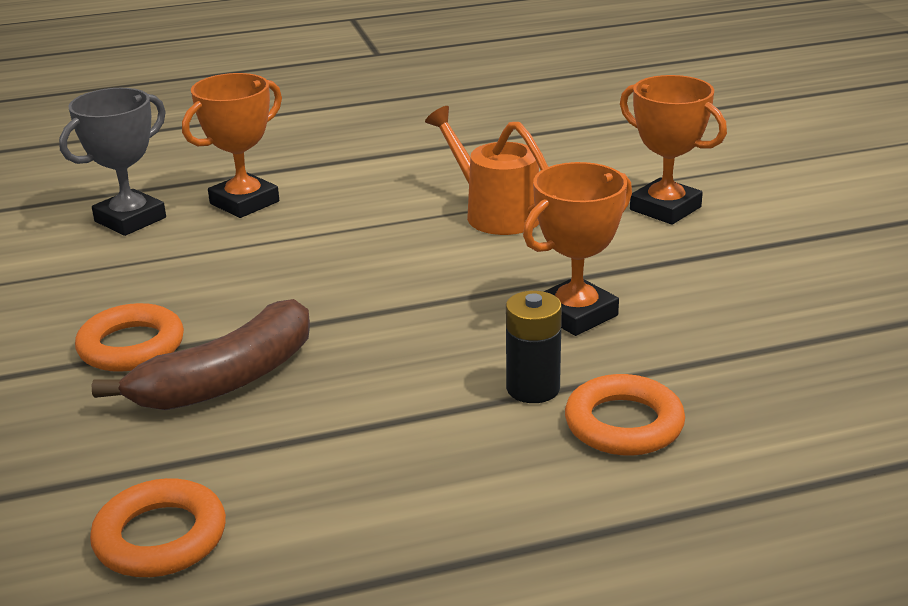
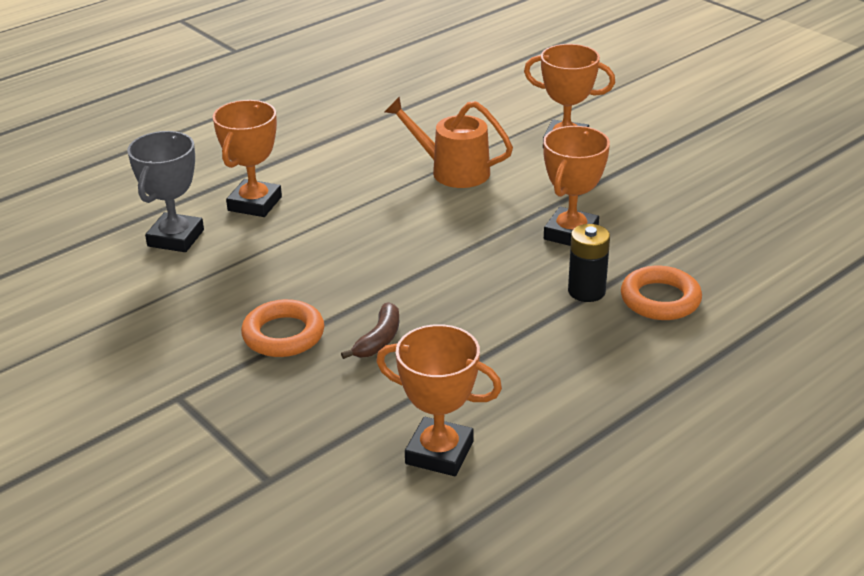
camera: 25 degrees left, 5 degrees up
(160, 537) = (439, 453): orange ring -> orange trophy
(227, 380) = (379, 340): brown banana -> brown banana, size x0.53

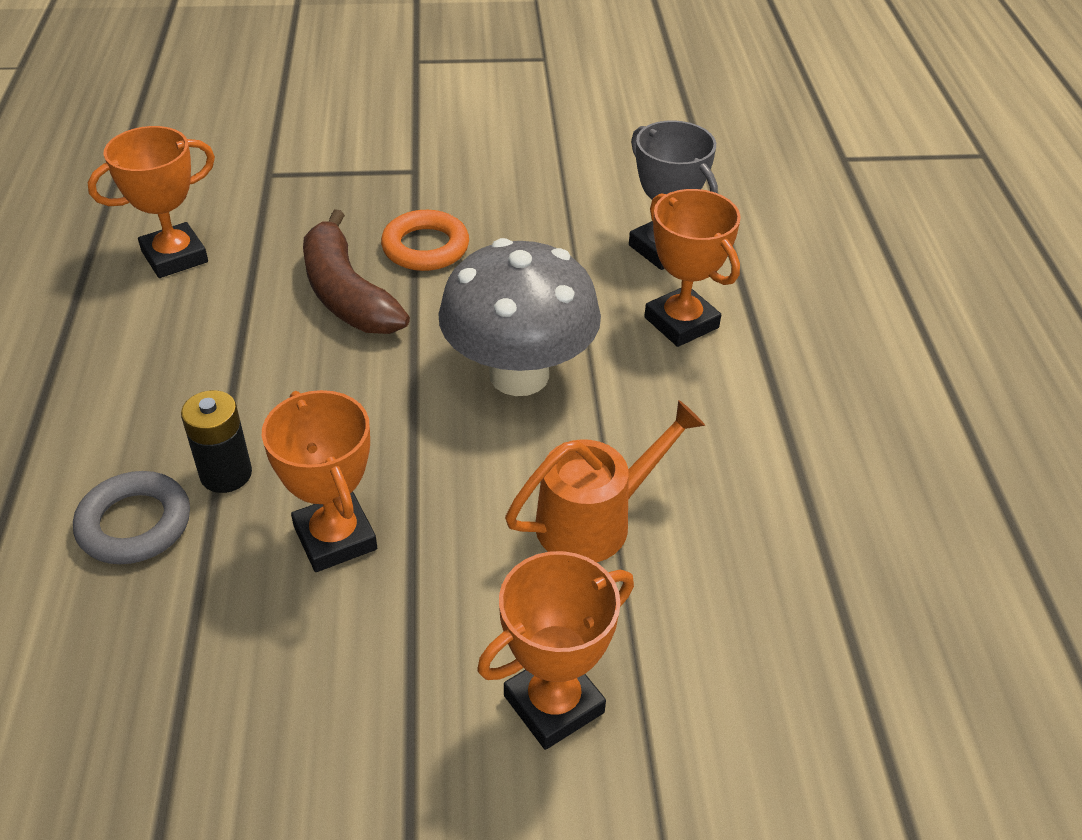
camera: 125 degrees right, 10 degrees up
(374, 236) = (519, 375): none -> grey mushroom
(379, 340) = (347, 294): brown banana -> brown banana, size x1.89
(660, 299) = (135, 524): orange ring -> grey ring

